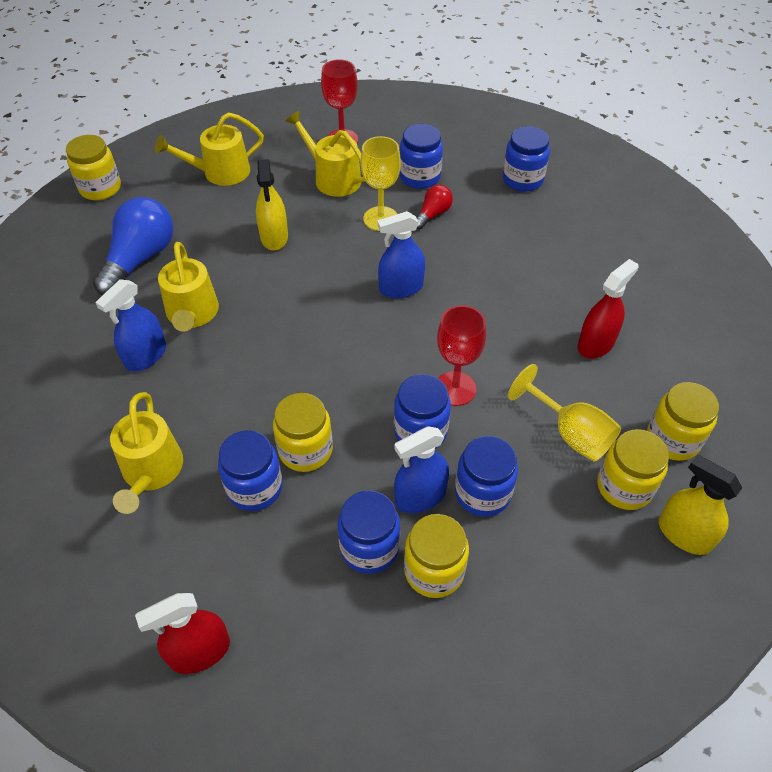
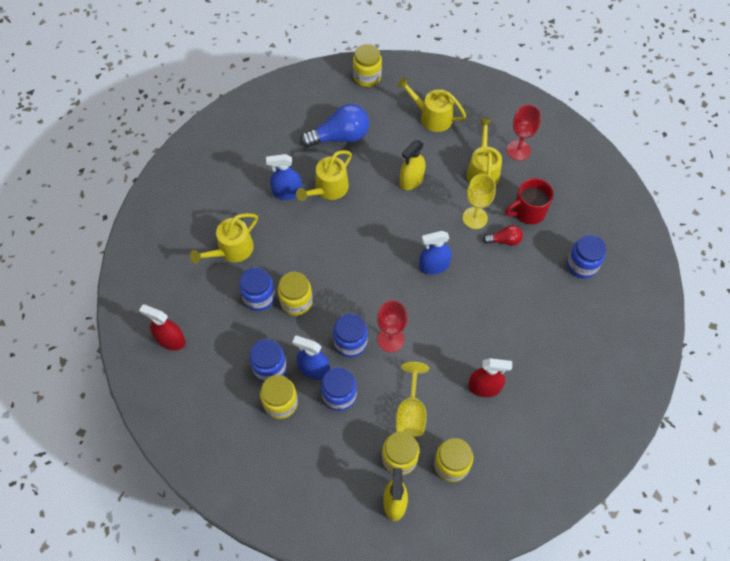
camera: 50 degrees right, 10 degrees up
(401, 288) = (434, 266): blue spray bottle -> blue spray bottle turned 45 degrees counterclockwise
(420, 177) = (528, 211): blue jar -> red mug

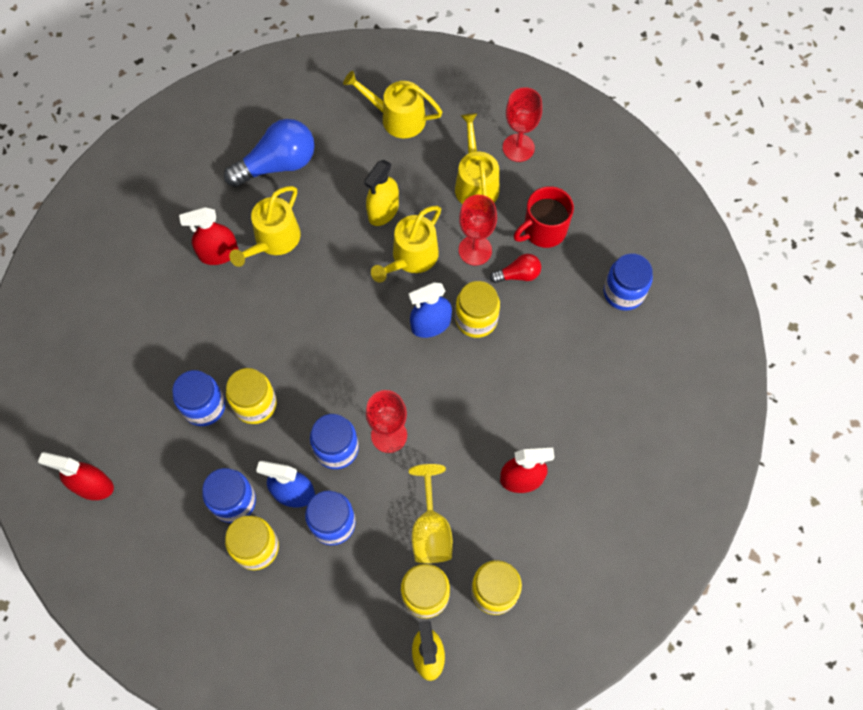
camera: 10 degrees left, 5 degrees up
(232, 250) = (156, 346): yellow watering can -> yellow watering can (411, 257)
(287, 192) = (218, 254): blue spray bottle -> red spray bottle
(367, 77) = (301, 75): yellow jar -> yellow jar (476, 319)
(475, 218) = (475, 250): yellow goblet -> red goblet

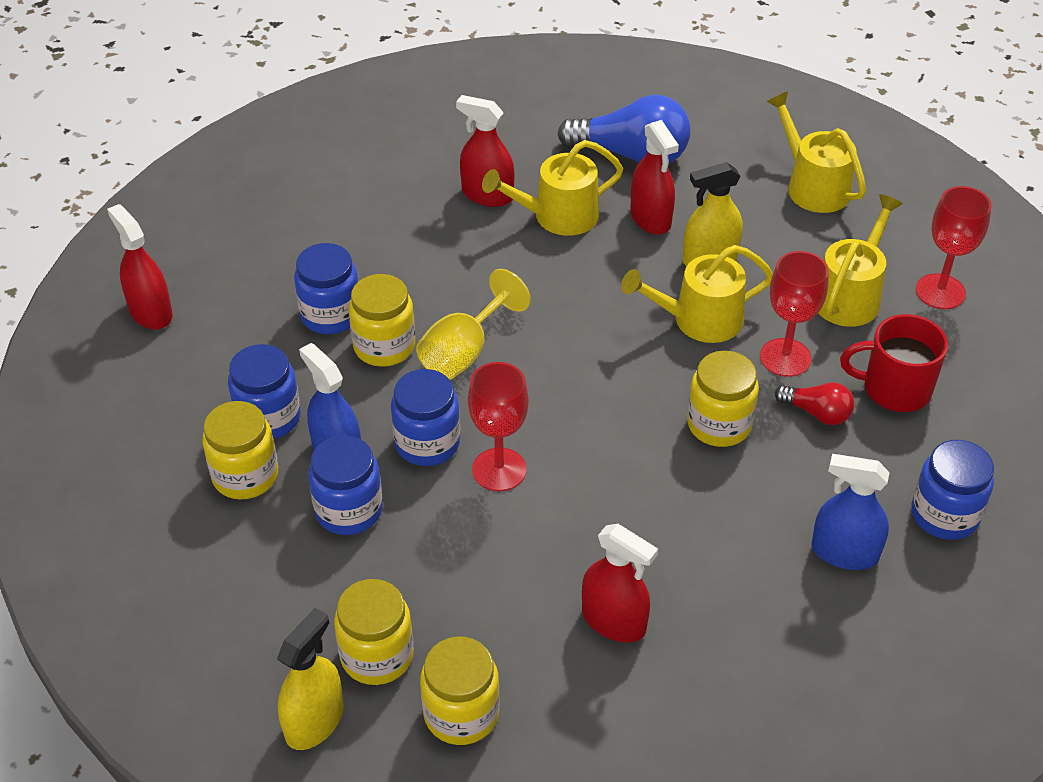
camera: 40 degrees right, 20 degrees down
(327, 204) = (650, 218): none -> red spray bottle
(431, 325) = (657, 396): blue spray bottle -> blue spray bottle (844, 553)
(431, 529) = (451, 595): yellow goblet -> yellow goblet (464, 352)

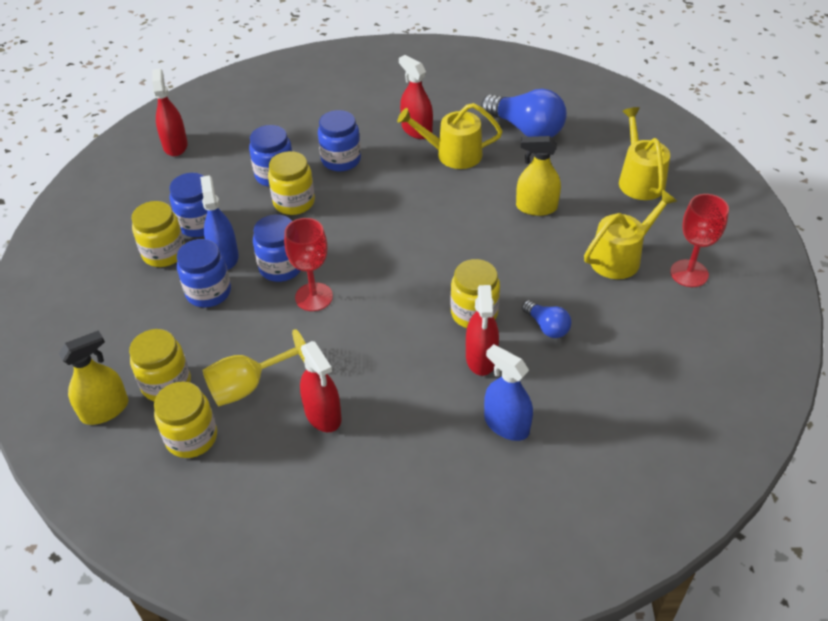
camera: 25 degrees right, 0 degrees up
(464, 352) = (340, 219): yellow goblet -> yellow goblet (248, 386)
(650, 218) = (513, 171): red spray bottle -> red spray bottle (481, 358)
(699, 320) = (504, 243): yellow watering can -> none
(785, 357) = (548, 284): red goblet -> none
(817, 413) = (547, 326): red light bulb -> blue light bulb
(894, 389) = (613, 328): red mug -> none
(944, 515) = (595, 424): blue jar -> blue jar (341, 160)

